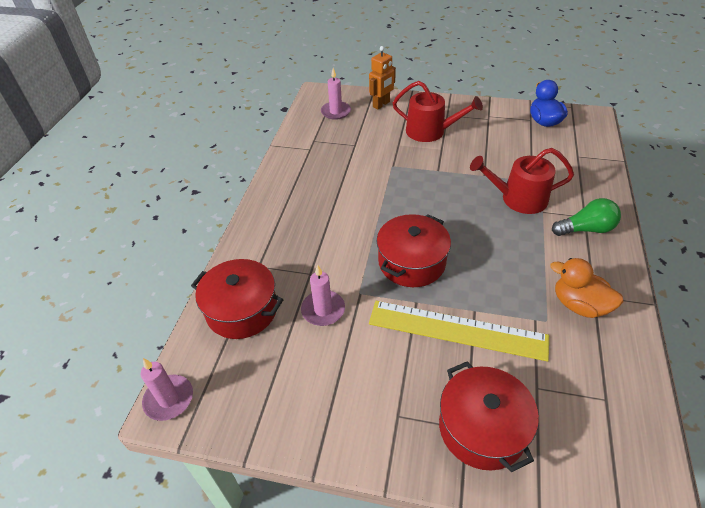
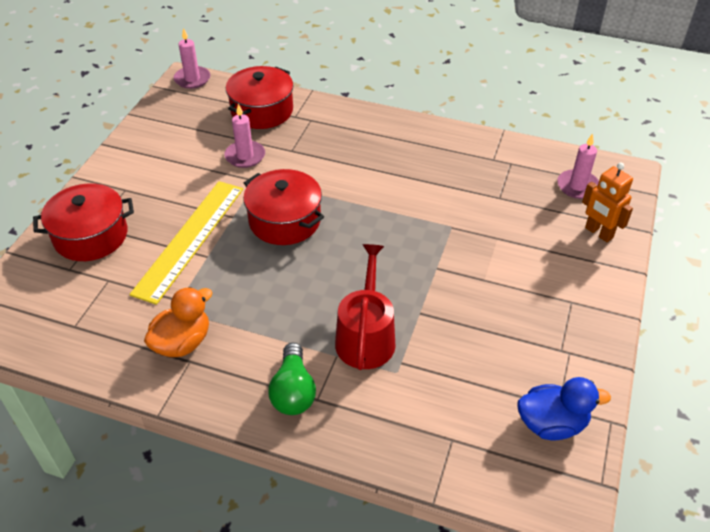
camera: 95 degrees right, 0 degrees up
(430, 131) = (527, 275): red watering can -> none

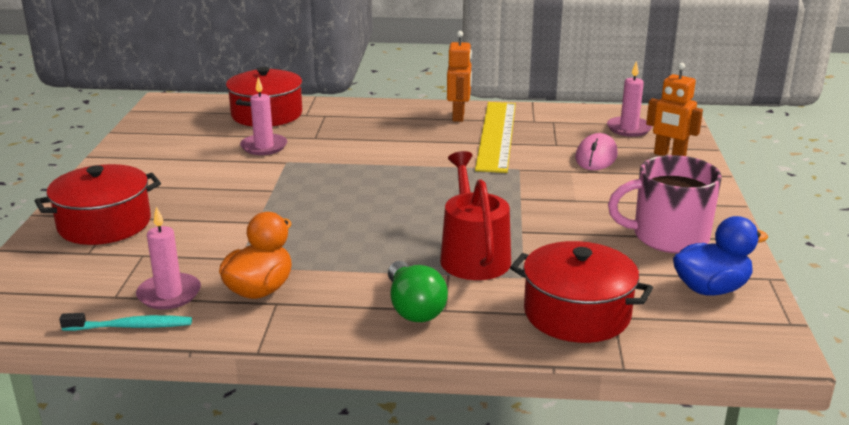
camera: 15 degrees left, 20 degrees down
(75, 364) = (131, 326): none -> turquoise toothbrush
(189, 239) = (229, 212): yellow ruler -> yellow ruler (496, 135)
(192, 79) = (175, 101): pink candle -> pink candle (169, 294)
(284, 220) = (334, 186): red pot -> red pot (577, 313)
(427, 141) = (459, 116): none -> orange robot
(529, 222) = (596, 156): none -> pink mouse
(545, 347) = (668, 237): none -> pink mug

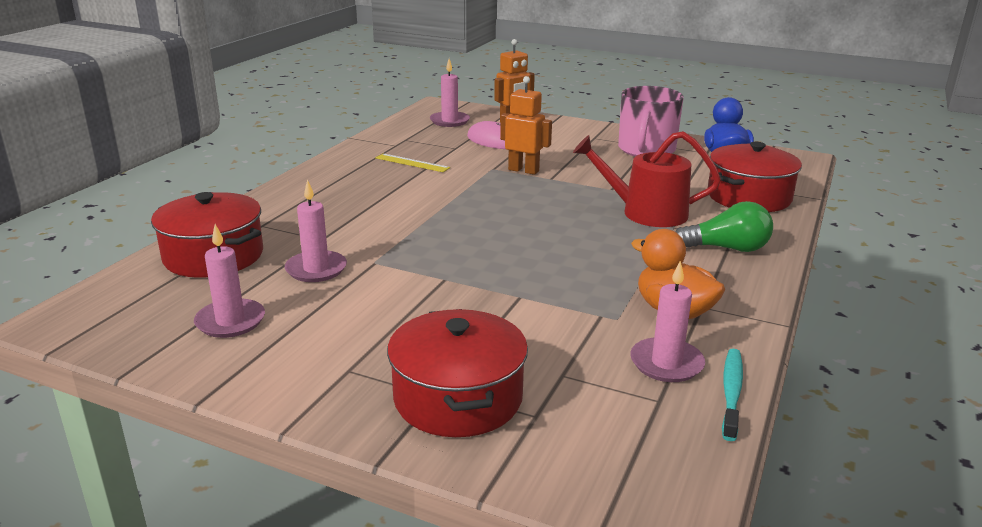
camera: 70 degrees left, 0 degrees up
(180, 141) = (230, 321): none -> pink candle
(459, 116) = (349, 168): orange robot -> orange robot (523, 170)
(496, 135) = (412, 163): yellow ruler -> yellow ruler, size x0.45

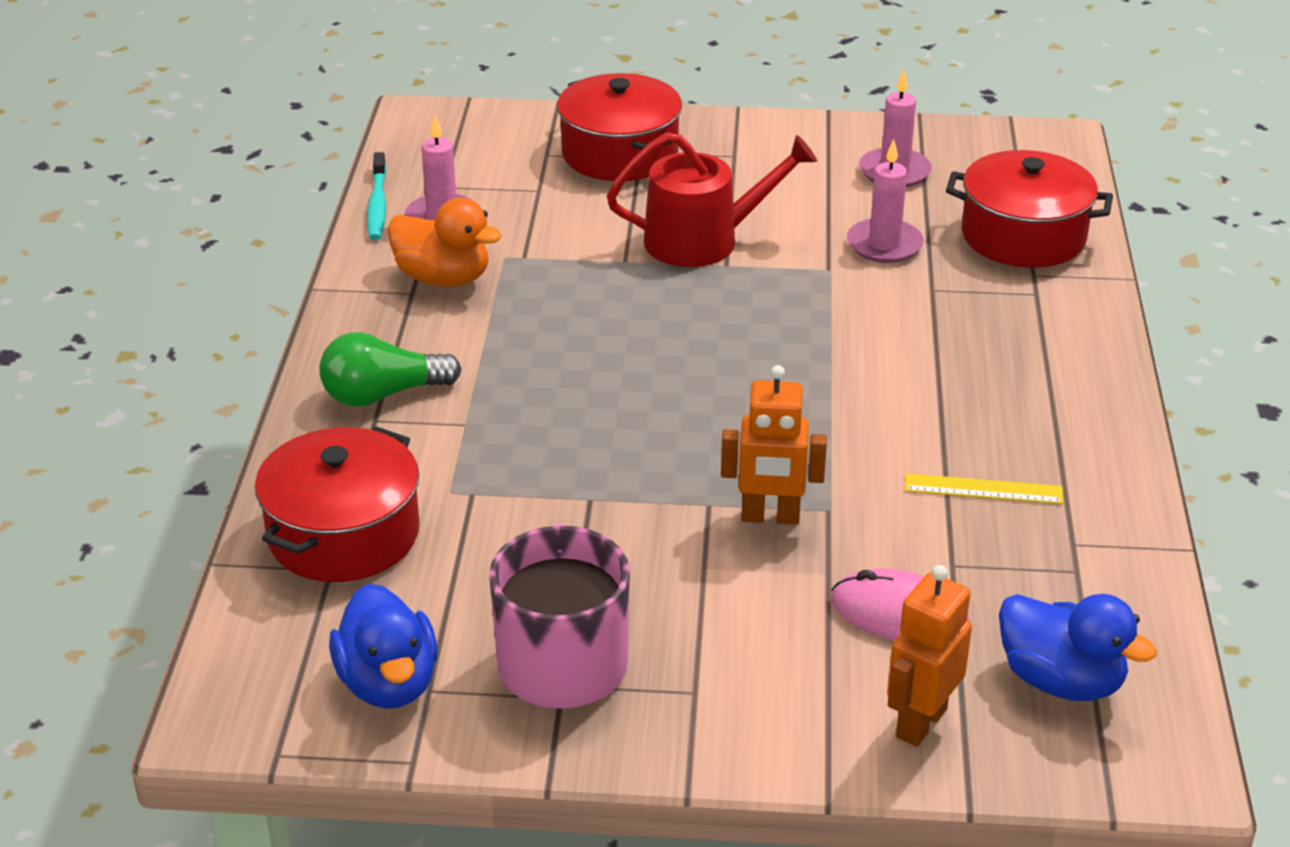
camera: 160 degrees right, 10 degrees up
(449, 121) = (1061, 681): pink candle -> blue duck
(646, 213) = (514, 447): red watering can -> red watering can (703, 240)

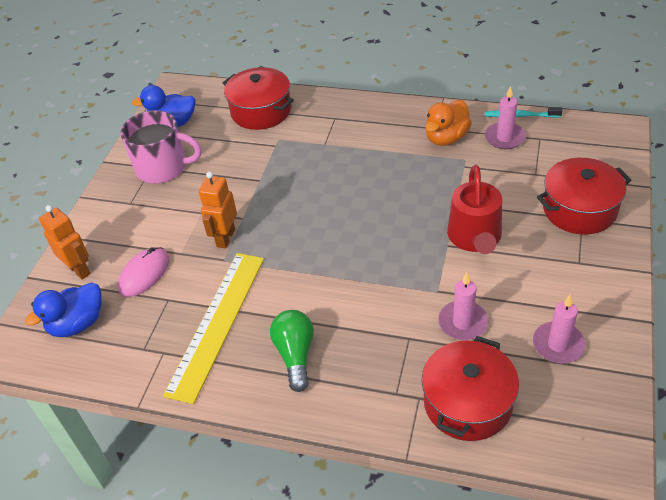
camera: 105 degrees right, 10 degrees up
(383, 394) = (352, 120): green light bulb -> green light bulb (295, 355)
(983, 489) = (217, 323): yellow ruler -> yellow ruler, size x2.20

